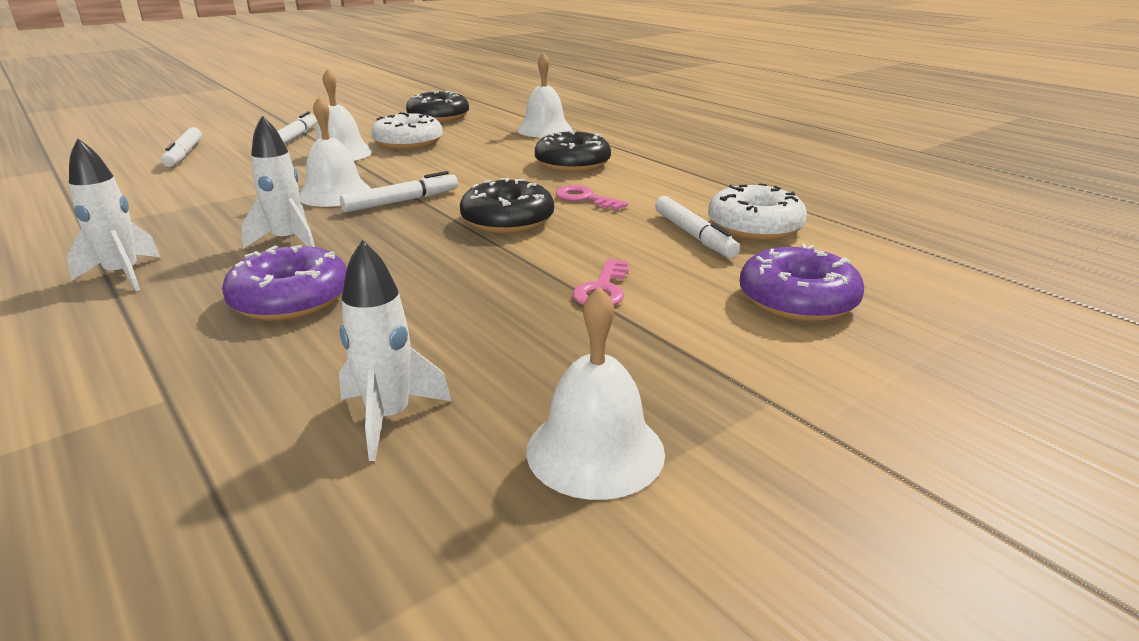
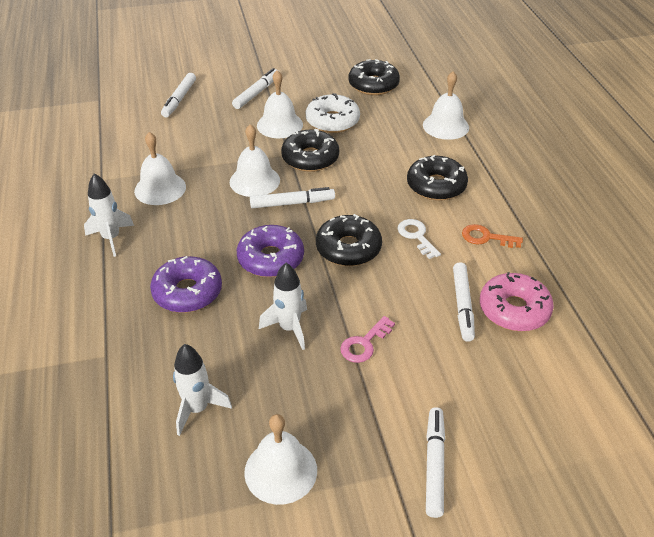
camera: 25 degrees right, 15 degrees up
(190, 220) = (160, 188): none -> white bell
(288, 241) = (206, 230): white rocket -> white rocket (289, 328)
(400, 168) = (310, 158): none -> black donut
(585, 198) = (416, 236): pink key -> white key
(665, 186) = (486, 237): none -> orange key
(754, 227) = (514, 310): white donut -> pink donut
(797, 300) = (479, 397): purple donut -> purple donut (271, 259)
(814, 375) = (434, 465): none -> white marker

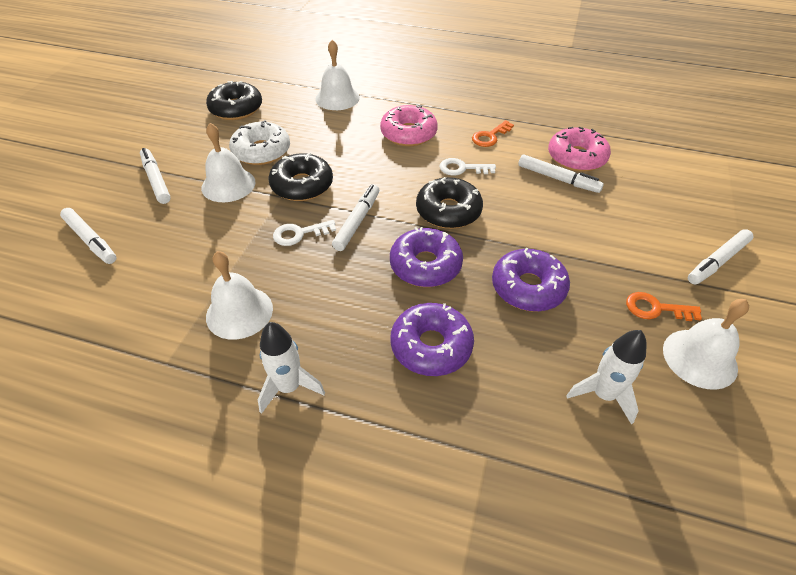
camera: 60 degrees left, 5 degrees up
(254, 181) = (299, 234): white bell -> white key
(289, 328) = (528, 287): white rocket -> purple donut
(324, 424) = (655, 308): none -> orange key
(364, 344) = (572, 248): pink key -> none
(434, 465) = (717, 262): white marker -> white marker turned 75 degrees counterclockwise
(436, 186) = (408, 133): black donut -> pink donut

